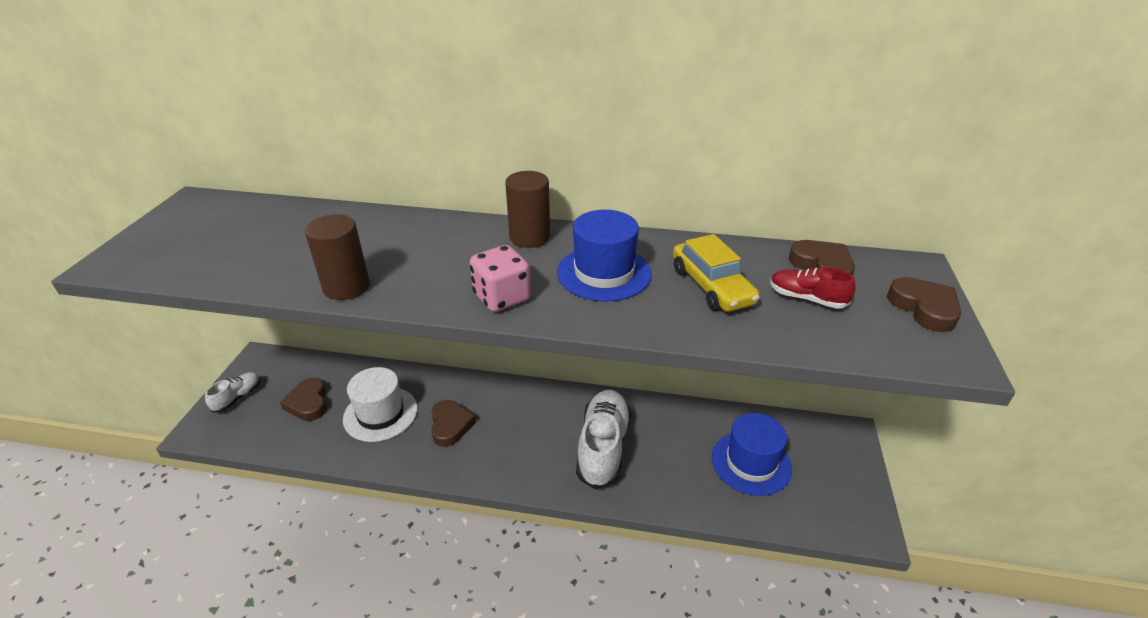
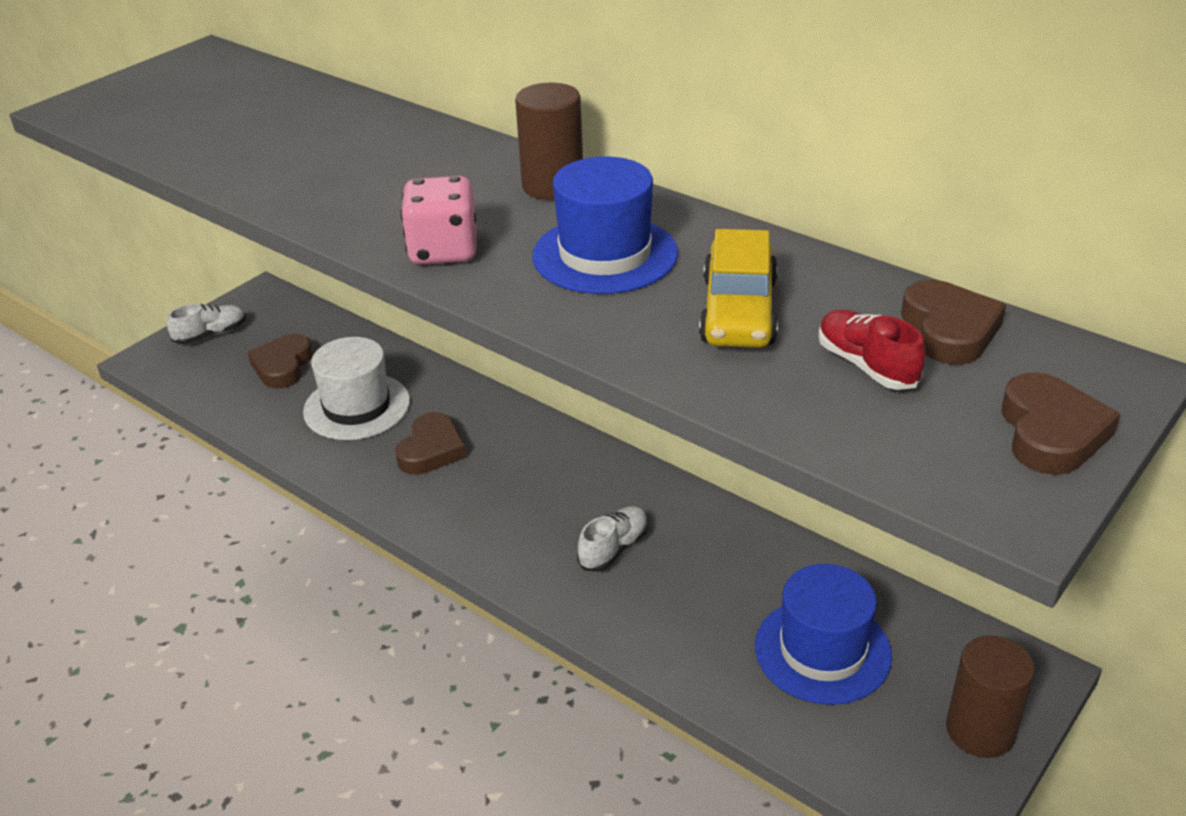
camera: 30 degrees right, 0 degrees up
(346, 287) = (280, 192): brown cylinder -> brown cylinder (980, 730)
(603, 447) = (614, 549): white shoe -> white shoe, size x0.51

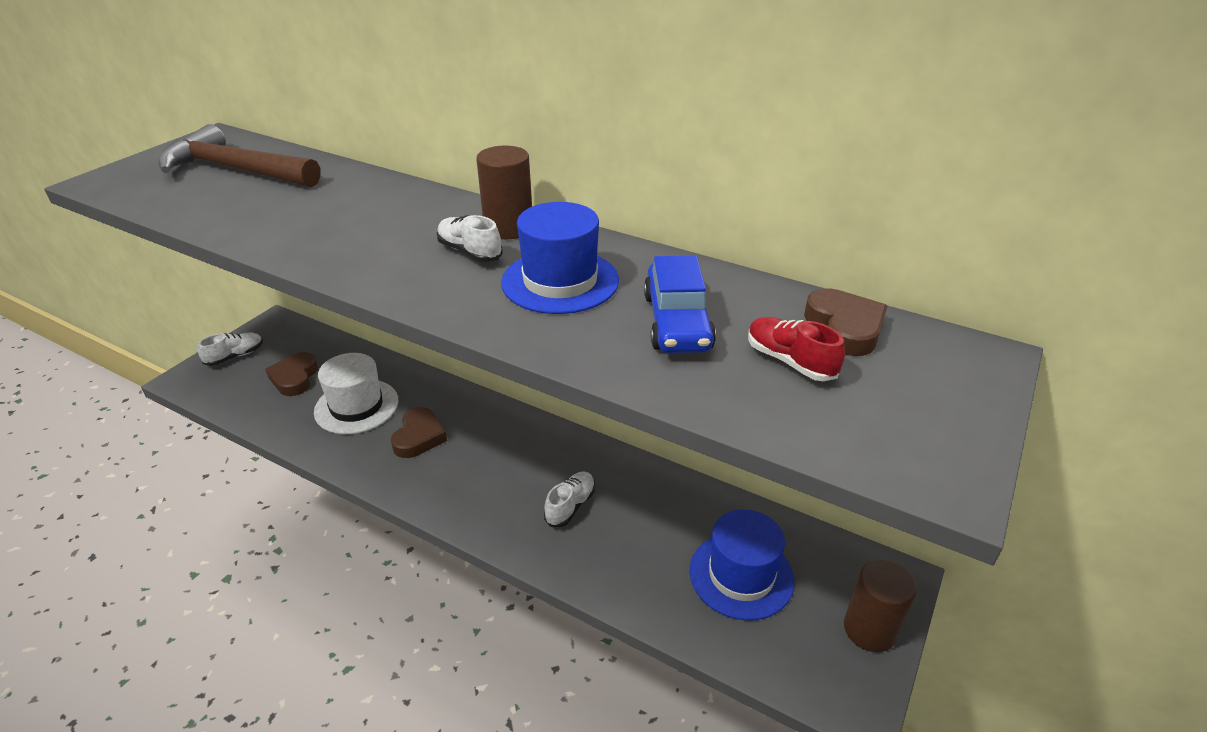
camera: 10 degrees left, 0 degrees up
(229, 98) = (235, 170): none -> brown hammer
(443, 251) = (426, 285): pink dice -> none
(500, 214) = (470, 252): none -> white shoe
(738, 311) = (677, 322): yellow car -> blue car
(1051, 432) = (950, 409): brown heart -> none

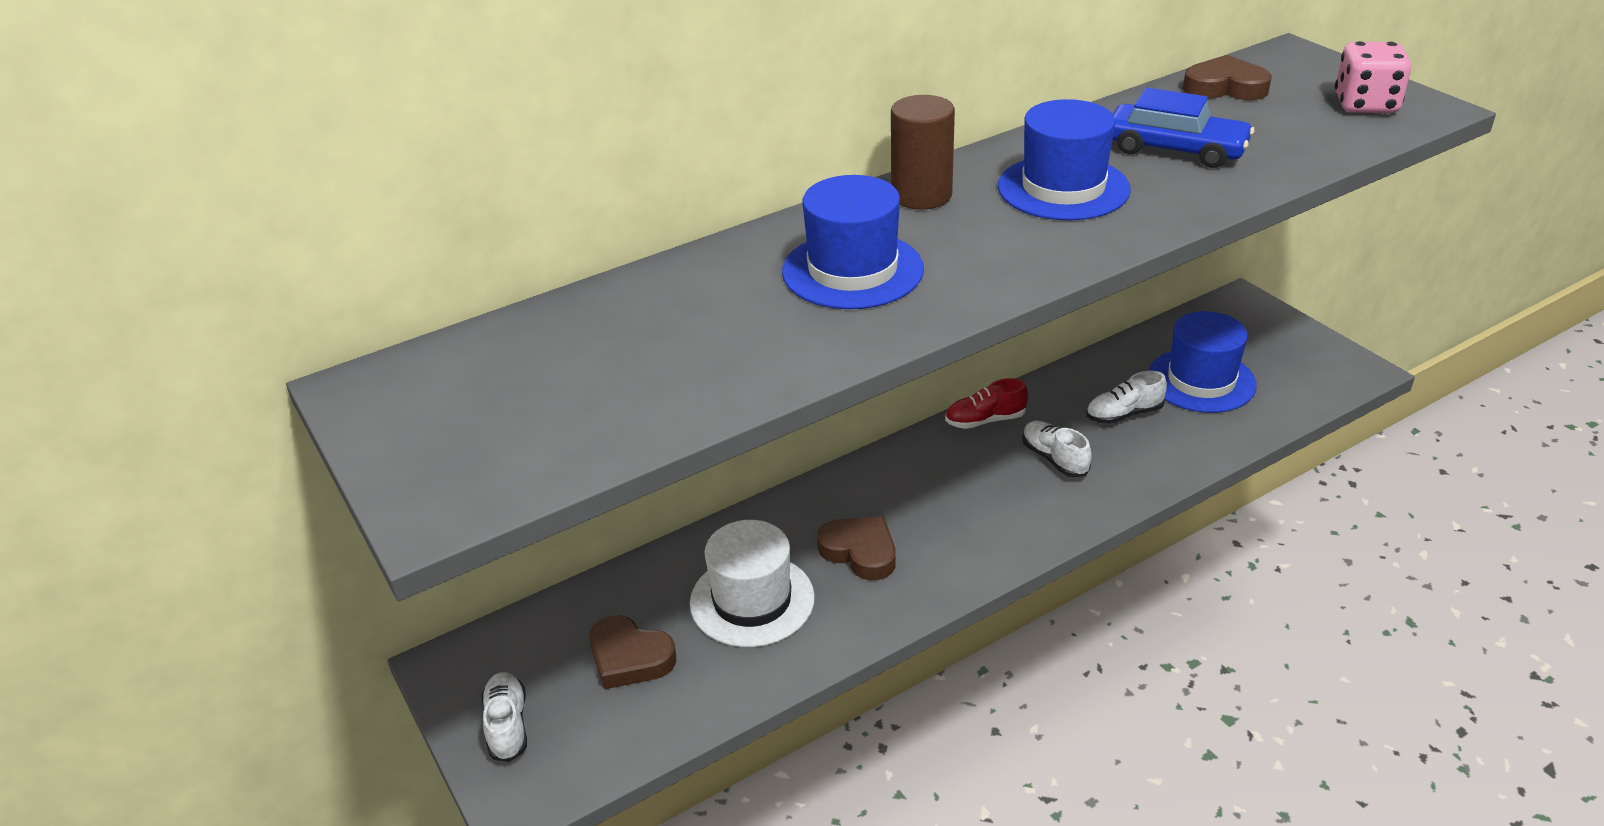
camera: 60 degrees left, 0 degrees up
(235, 170) = (538, 371): brown hammer -> none
(384, 228) = (852, 270): none -> blue hat
(470, 252) = (961, 226): white shoe -> white shoe (1124, 414)
(790, 361) = (1262, 120): red shoe -> red shoe (985, 420)
(869, 629) = (1289, 336): brown cylinder -> none
(900, 427) = (1365, 105): none -> pink dice

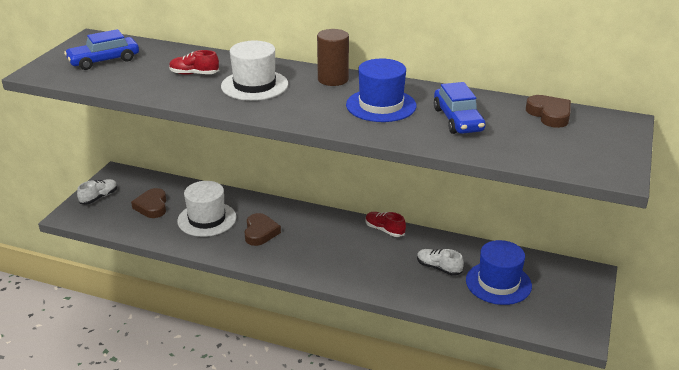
camera: 50 degrees right, 5 degrees down
(506, 403) = (104, 60): none -> blue car
(722, 316) = (194, 74): none -> red shoe
(852, 270) = (254, 85): blue hat -> white hat
(1054, 459) = (379, 259): white shoe -> none
(1365, 105) = (590, 156): pink dice -> none

